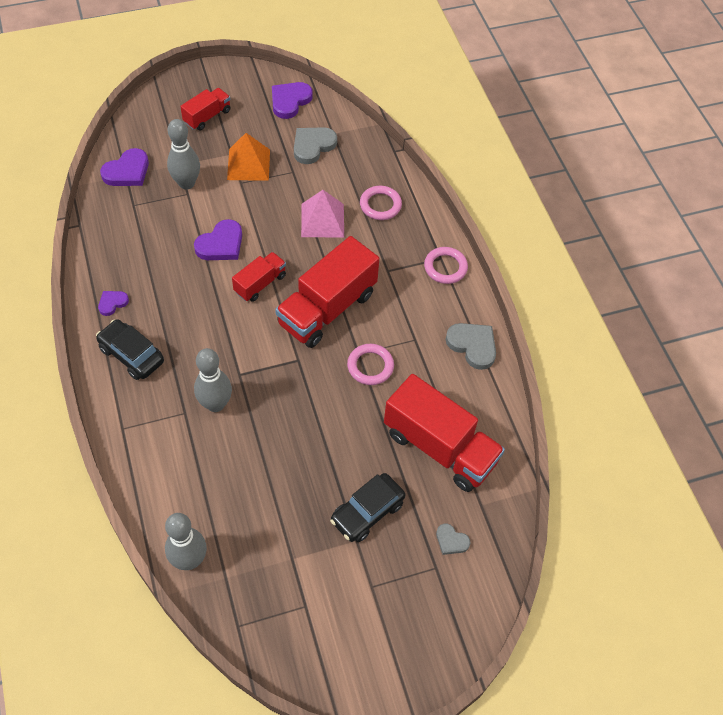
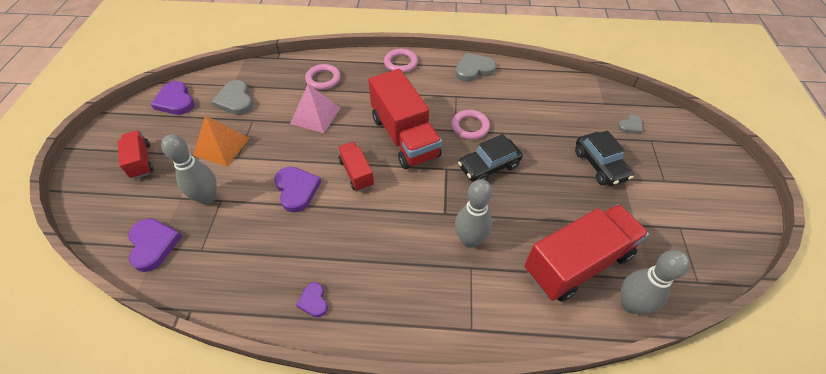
camera: 65 degrees left, 5 degrees down
(131, 355) = (386, 298): black car -> black car (488, 166)
(440, 447) = (552, 110): red truck -> red truck (577, 263)

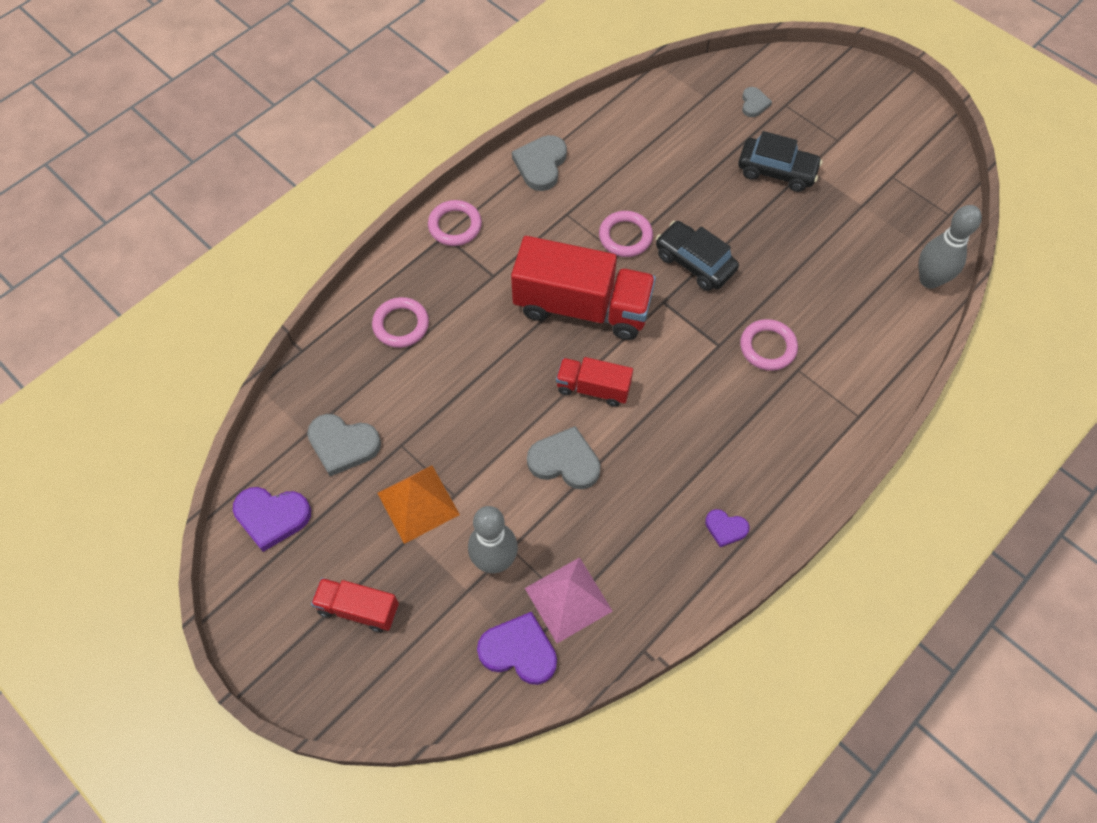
camera: 50 degrees left, 10 degrees up
(296, 190) = (565, 461): purple heart -> grey heart
(315, 115) = (460, 372): pink pyramid -> pink pyramid (568, 599)
(470, 240) = (767, 347): grey bowling pin -> pink ring
(488, 166) = (694, 263): black car -> black car turned 120 degrees clockwise
(577, 263) = (862, 283): red truck -> none

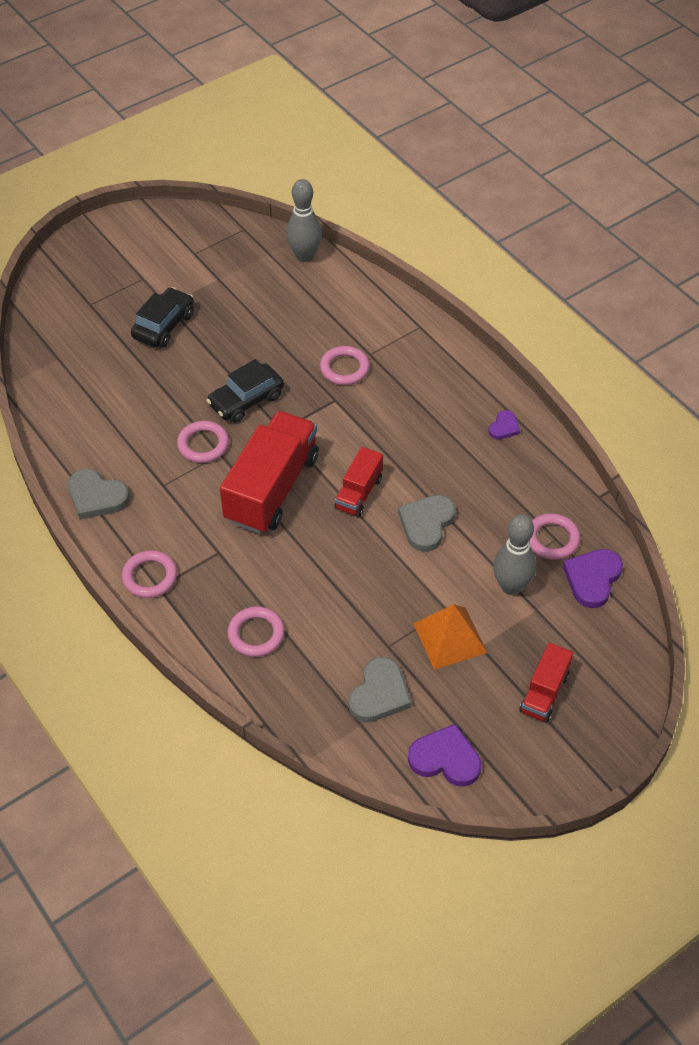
camera: 80 degrees left, 10 degrees down
(272, 517) = (445, 759): purple heart -> purple heart turned 90 degrees counterclockwise
(568, 599) = (552, 539): pink pyramid -> pink ring
(754, 104) = (80, 325): grey heart -> none

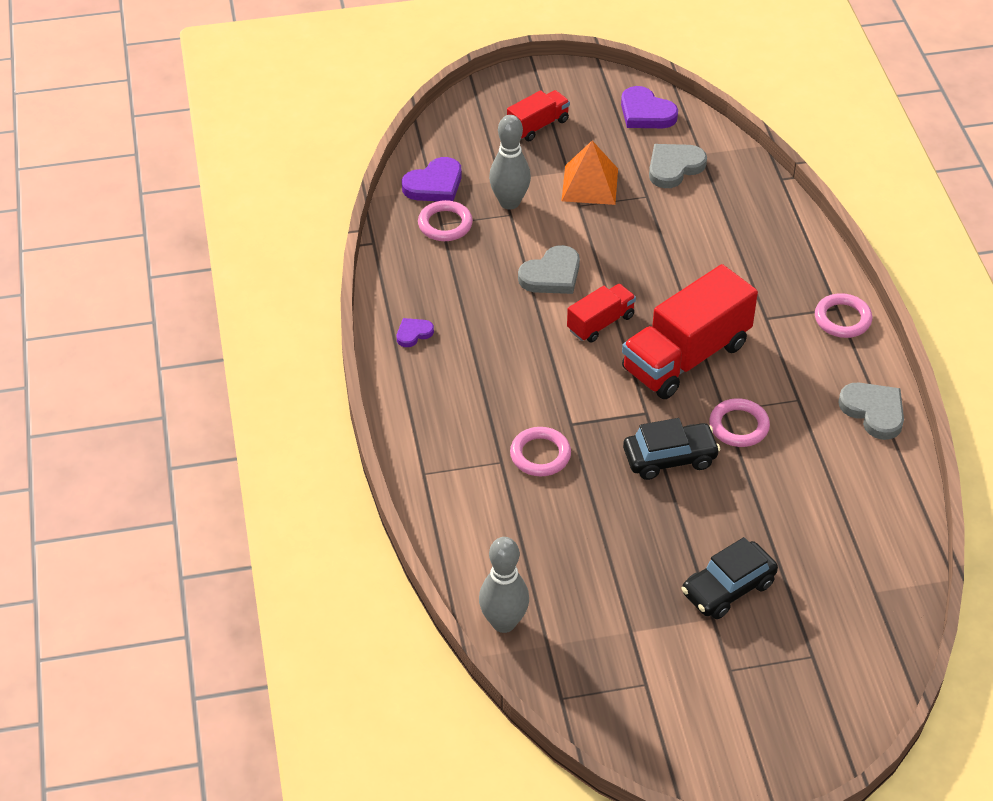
camera: 155 degrees left, 5 degrees down
(256, 634) = (760, 241): pink ring -> none

